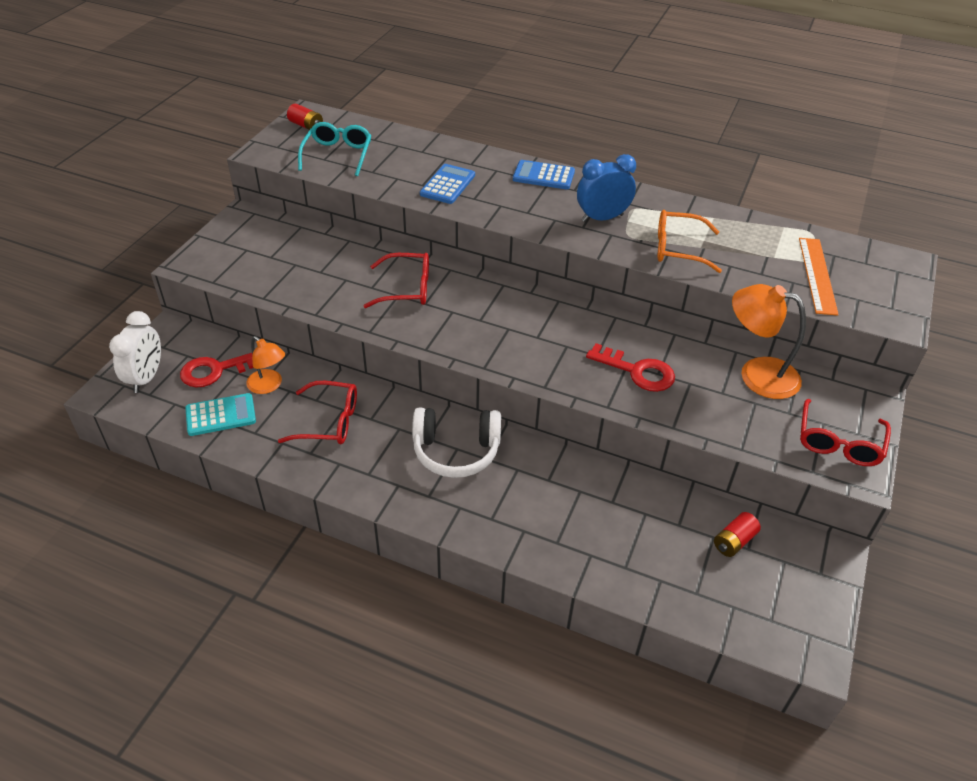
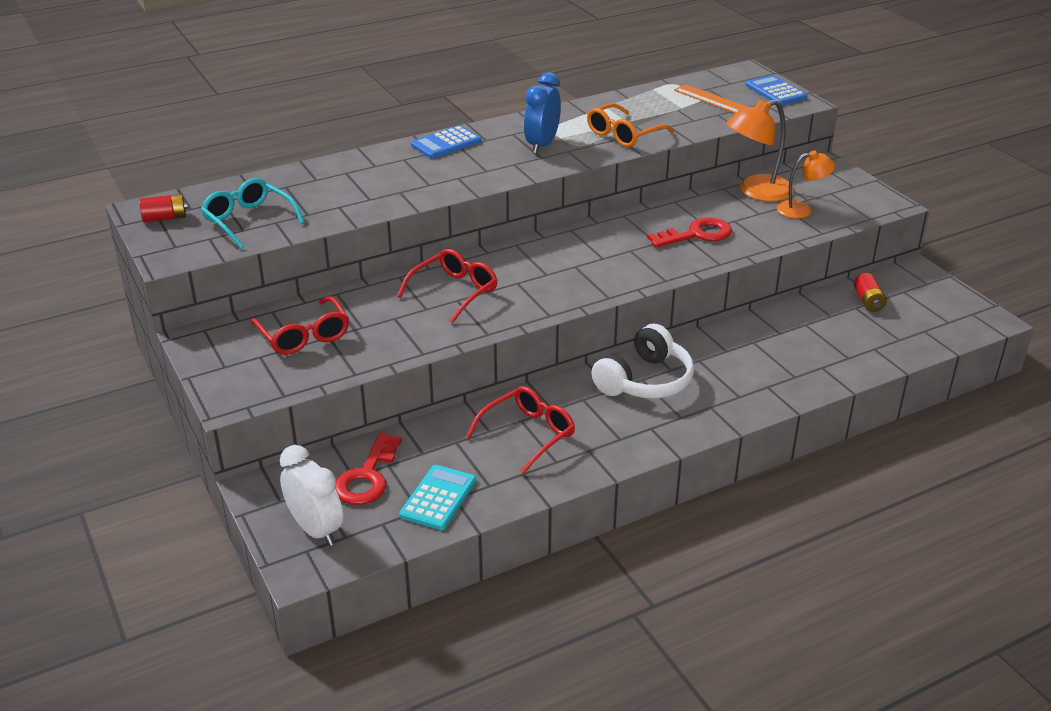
camera: 50 degrees left, 10 degrees down
(269, 386) = (434, 452): orange lamp -> orange lamp (801, 209)
(447, 185) = (389, 188): blue calculator -> blue calculator (775, 92)
(838, 442) = (854, 196): red glasses -> red glasses (304, 336)

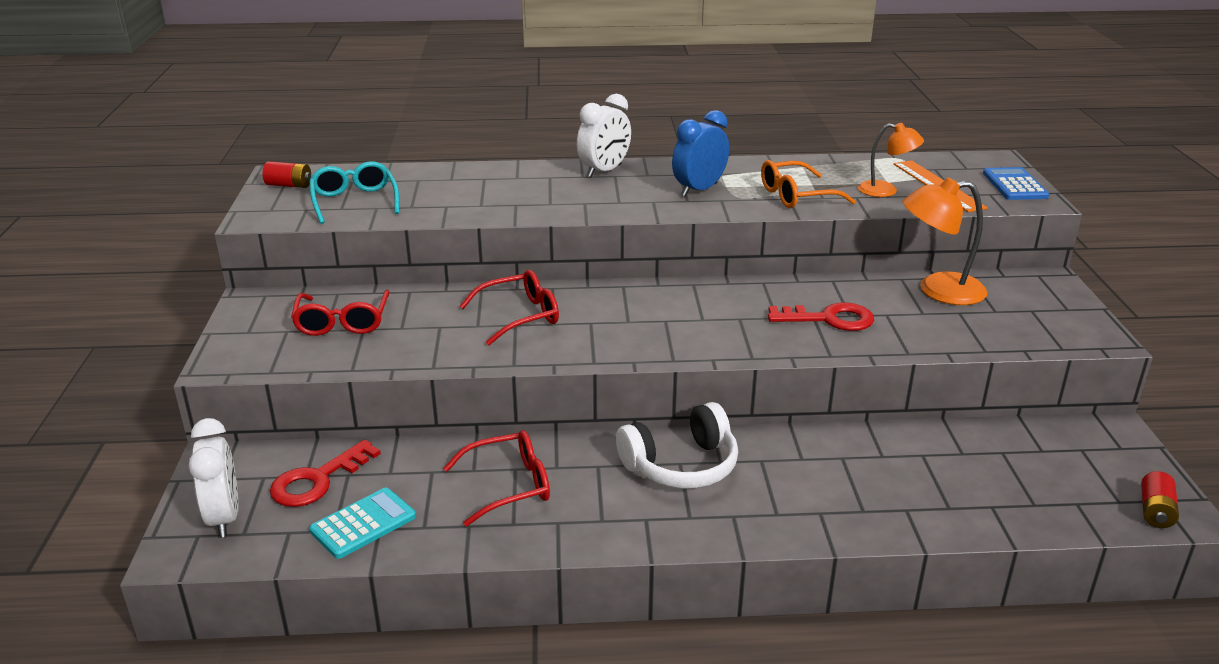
camera: 25 degrees right, 5 degrees down
(446, 143) = (604, 171): blue calculator -> white clock
(801, 209) = (979, 320): orange lamp -> orange lamp (886, 190)
(868, 301) = (1024, 449): red battery -> red battery (1155, 511)

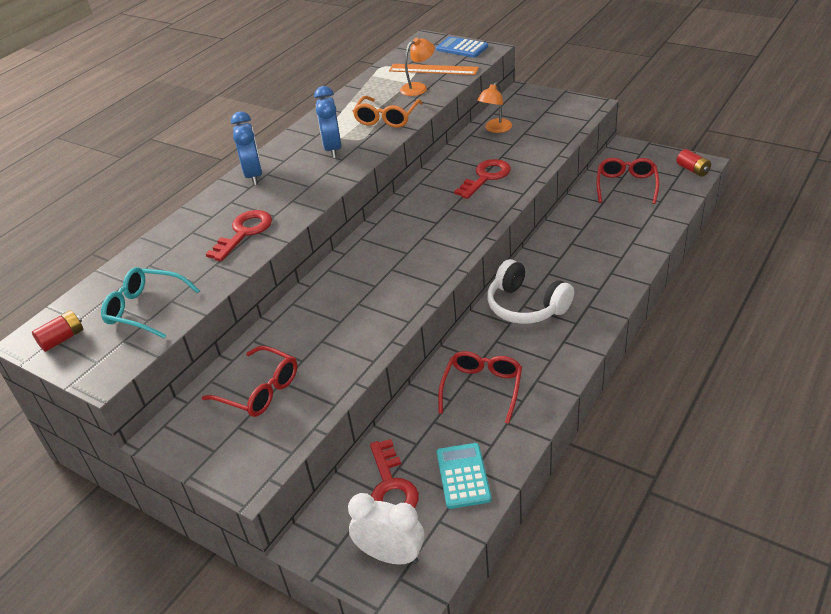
camera: 50 degrees left, 10 degrees up
(507, 200) = (244, 232): none -> red key
(520, 316) = (350, 297): red glasses -> red glasses (626, 185)
(604, 171) = (254, 175): white clock -> blue clock
(681, 465) = (526, 306): white headphones -> white headphones turned 120 degrees clockwise
(938, 290) = (495, 129): orange lamp -> orange lamp, size x0.63

